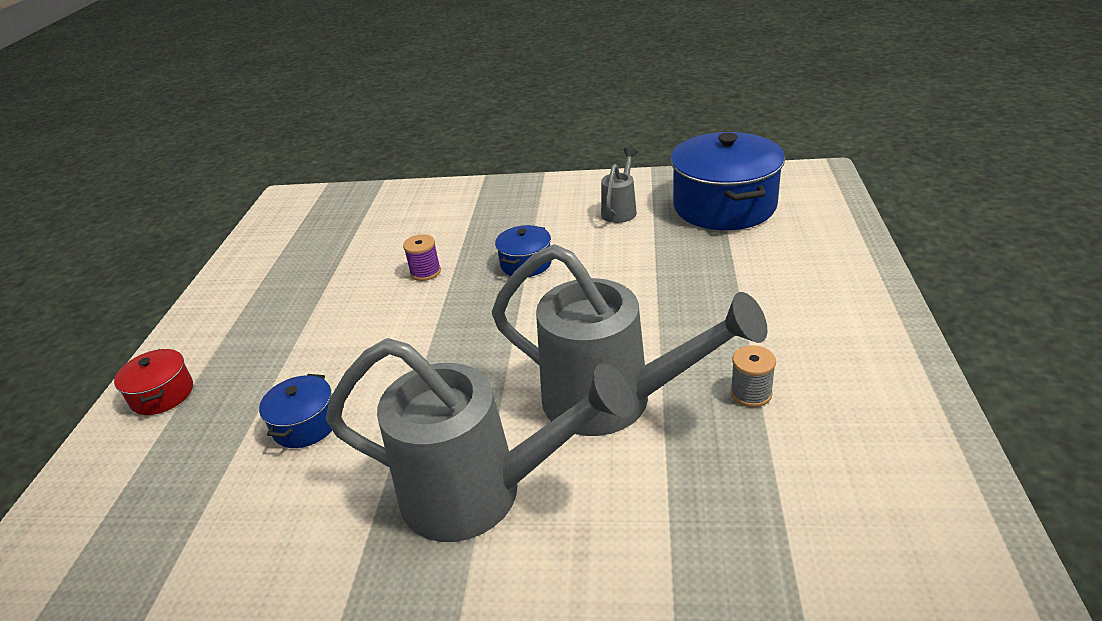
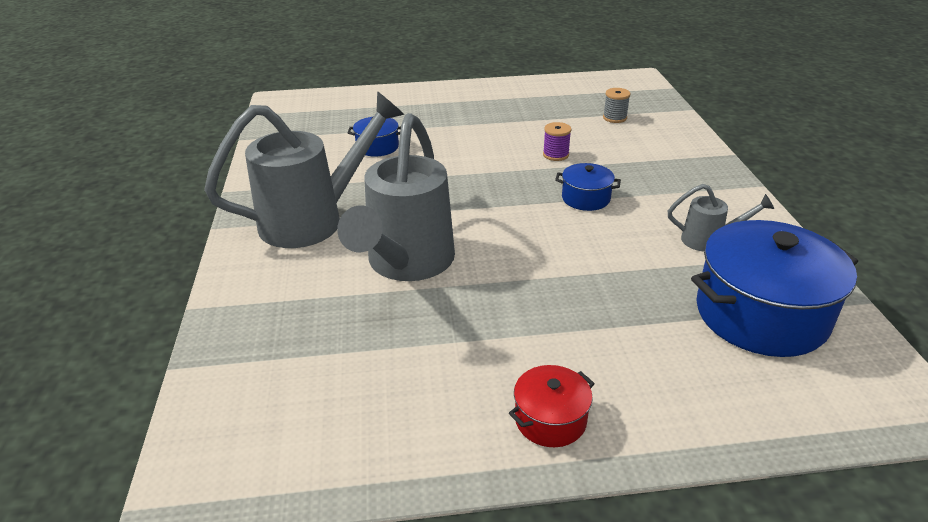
camera: 75 degrees right, 0 degrees up
(162, 394) = (402, 98): red pot -> red pot (550, 419)
(482, 494) = (315, 219): grey watering can -> grey watering can turned 120 degrees counterclockwise
(751, 393) = (422, 339): grey spool -> grey spool (614, 118)

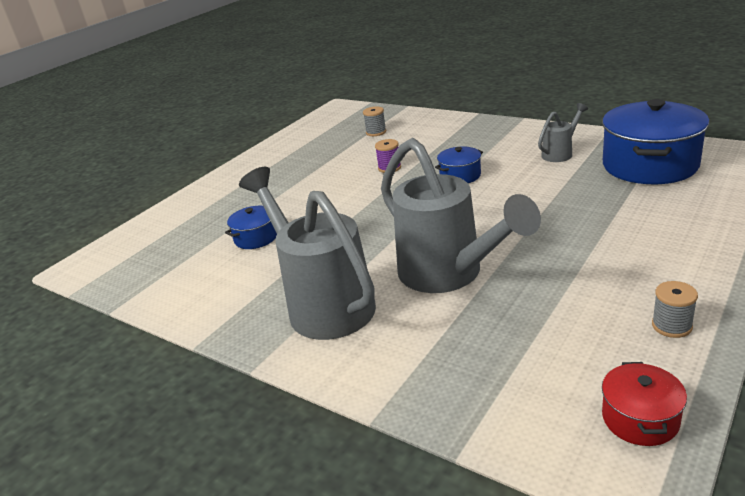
camera: 45 degrees left, 5 degrees down
(315, 219) = (323, 303): grey watering can -> grey watering can turned 45 degrees counterclockwise
(432, 437) = (671, 326): none -> grey spool
(550, 419) = (690, 270): red pot -> red pot (640, 419)

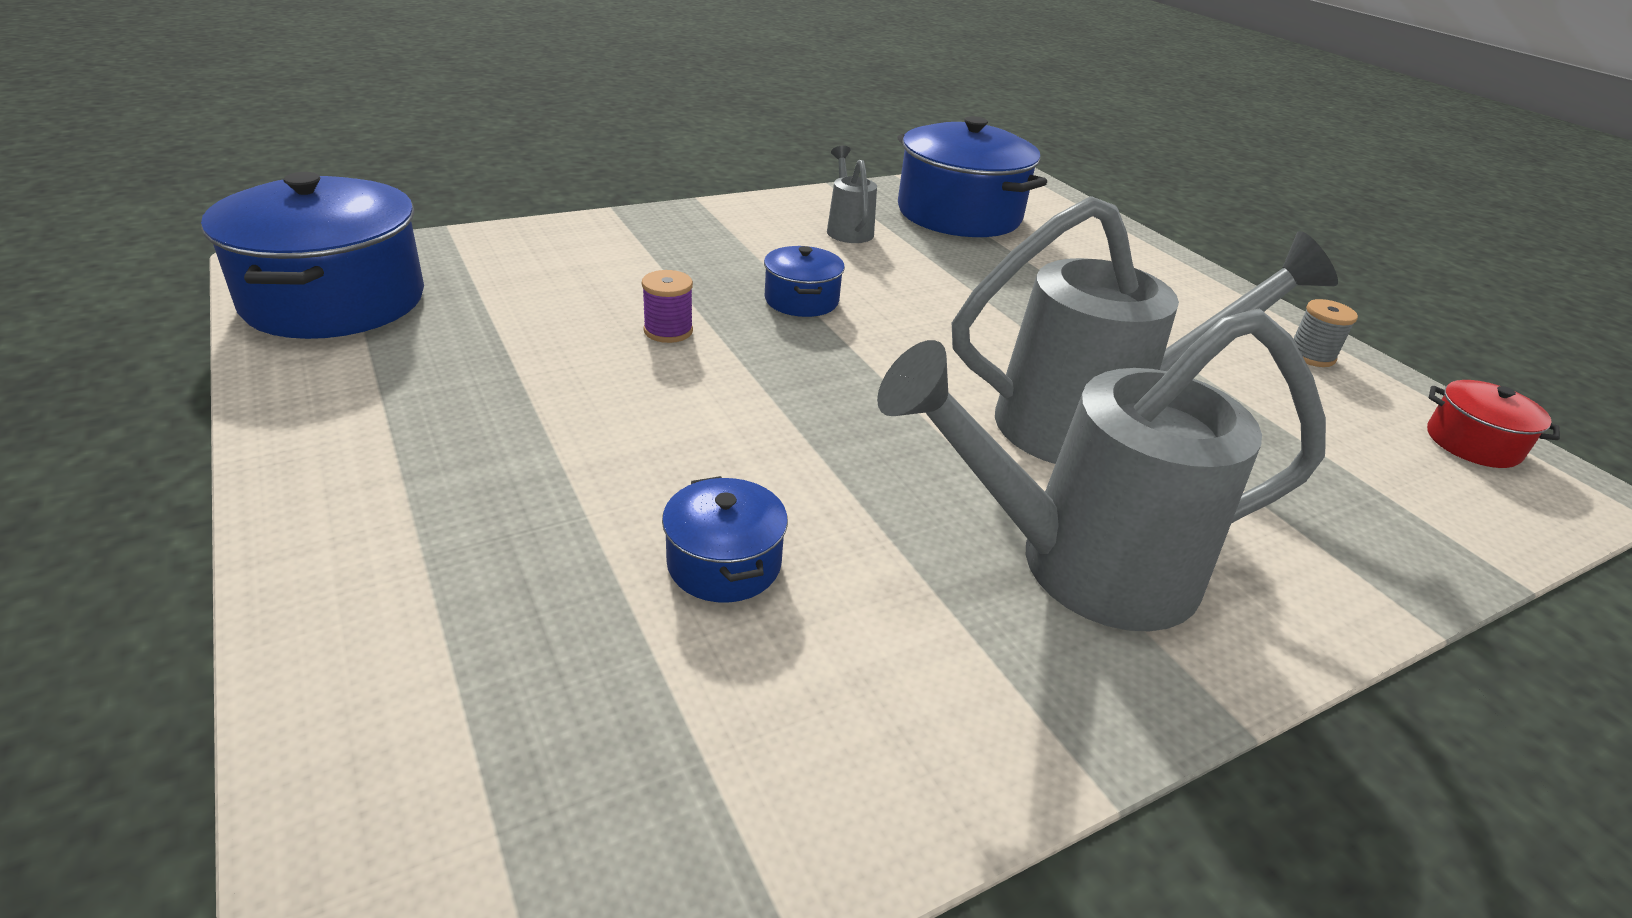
camera: 70 degrees left, 5 degrees up
(330, 123) = (334, 300): none -> blue pot
(376, 132) = (493, 285): grey spool -> none

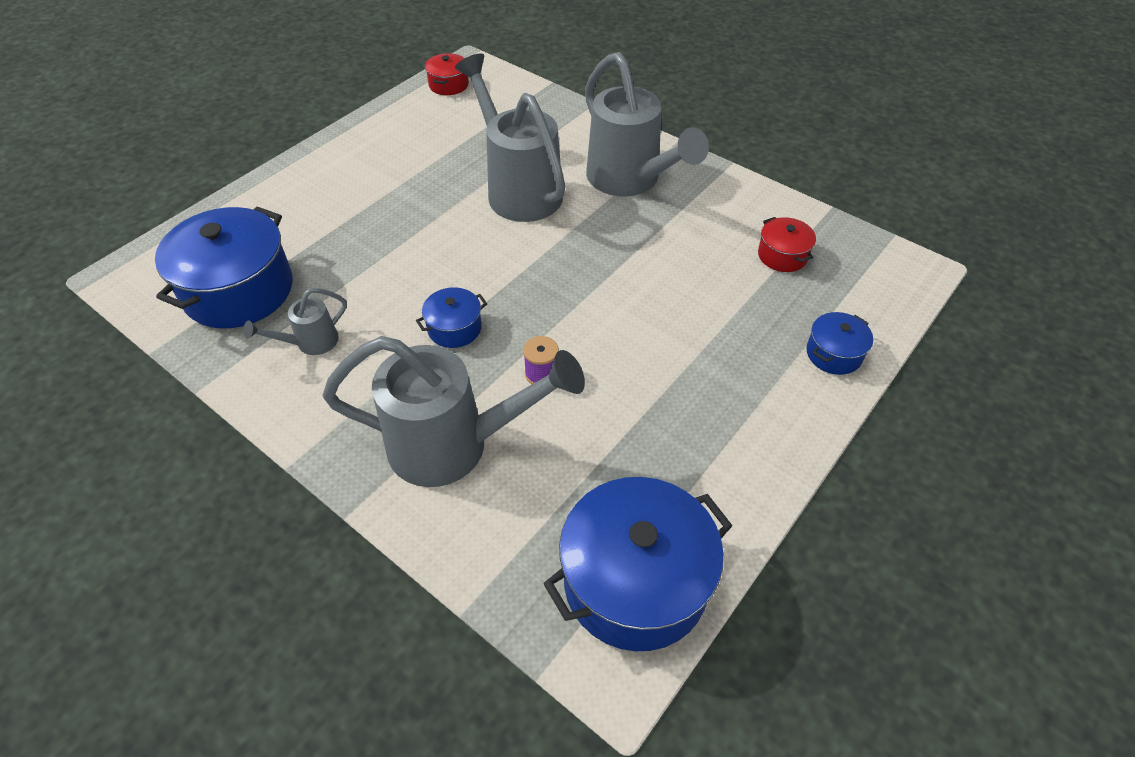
camera: 110 degrees left, 15 degrees up
(625, 262) = (455, 445): none -> grey watering can
(691, 705) = (782, 255): none -> red pot
(724, 563) = (713, 273): blue pot -> blue pot (834, 354)
(1311, 356) = (388, 125): grey spool -> none

